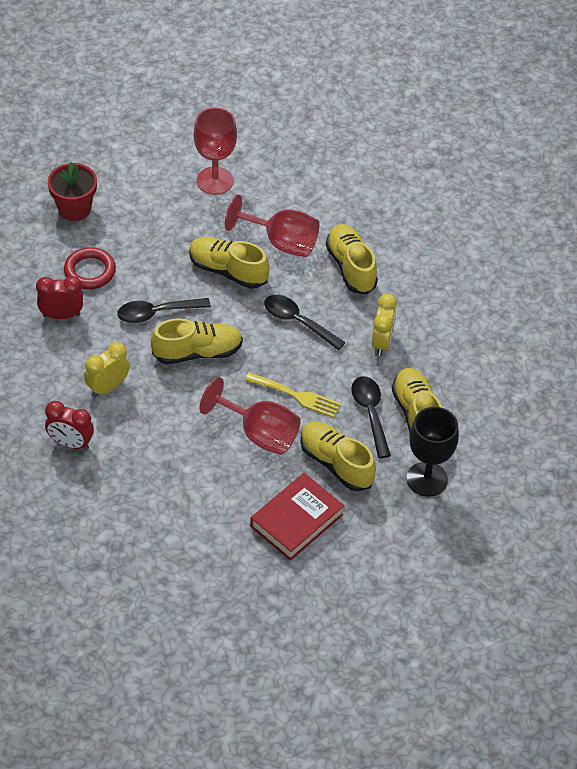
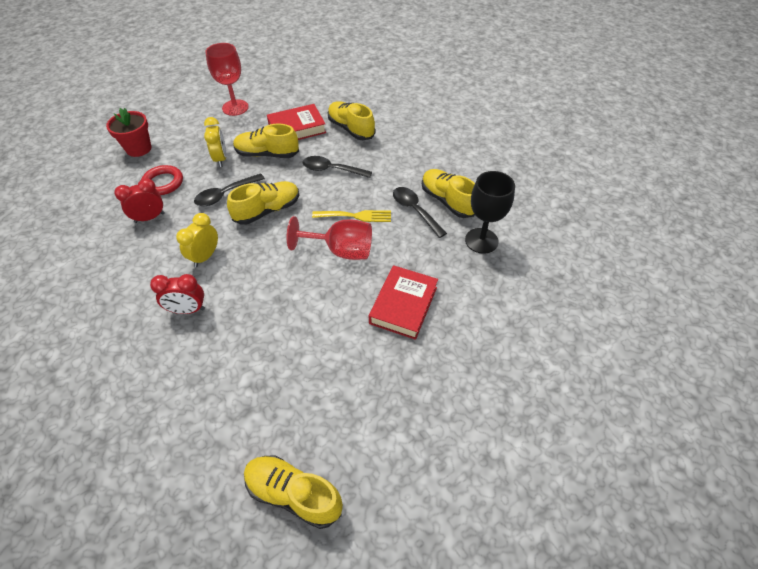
camera: 20 degrees left, 0 degrees up
(281, 242) = (297, 128): red goblet -> red book
(336, 463) = (410, 252): yellow shoe -> yellow shoe (293, 494)
(382, 342) = (396, 165): yellow clock -> yellow clock (221, 159)

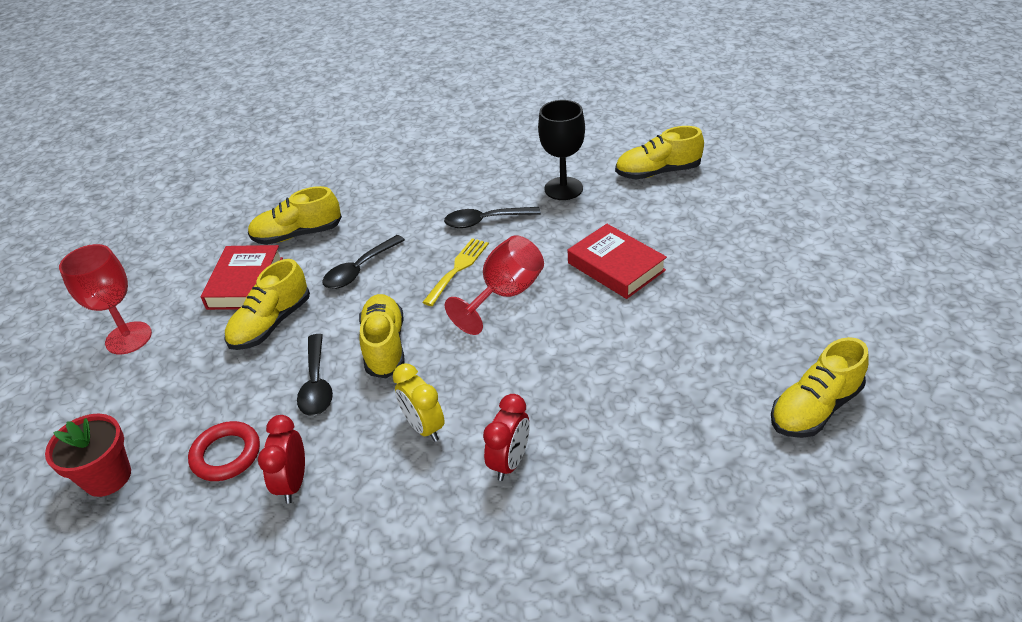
camera: 60 degrees left, 10 degrees down
(221, 159) = (234, 376): yellow clock -> none
(447, 201) = (489, 194): yellow shoe -> yellow shoe (657, 172)

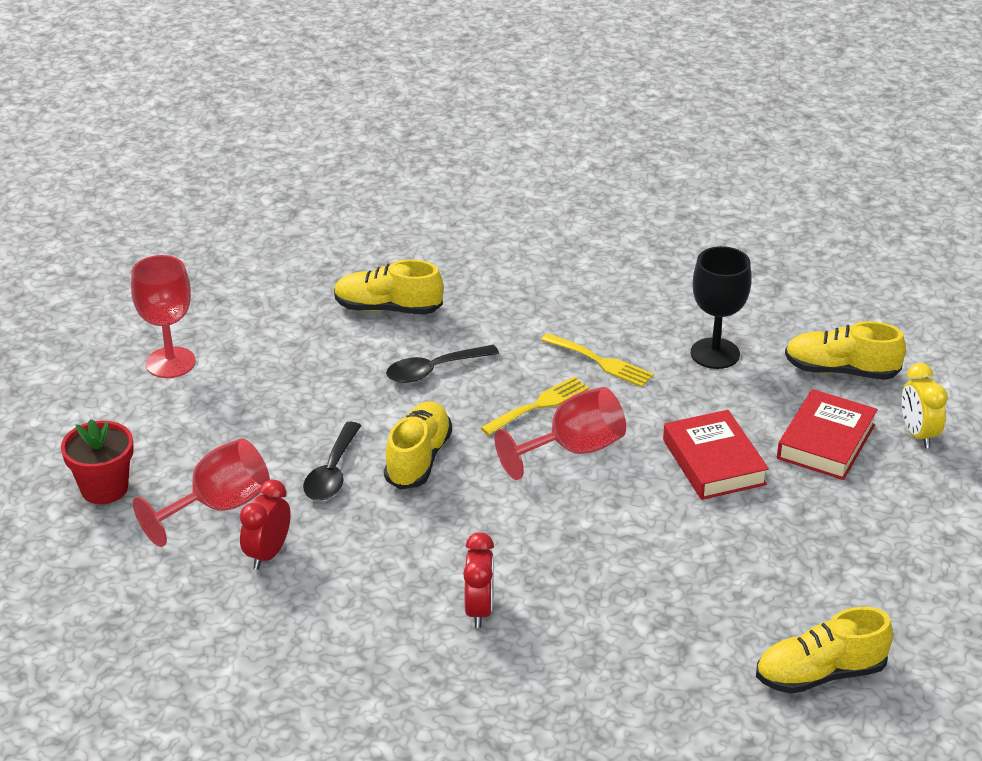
camera: 20 degrees right, 5 degrees down
(226, 454) = (218, 507): red ring -> red goblet
(245, 283) = (309, 344): red book -> red book (826, 441)
(271, 324) = (315, 397): yellow shoe -> none
(424, 427) = (415, 549): yellow clock -> yellow clock (918, 434)
(485, 221) = (601, 362): black spoon -> yellow fork
(510, 462) = (479, 610): red clock -> red clock turned 45 degrees counterclockwise

